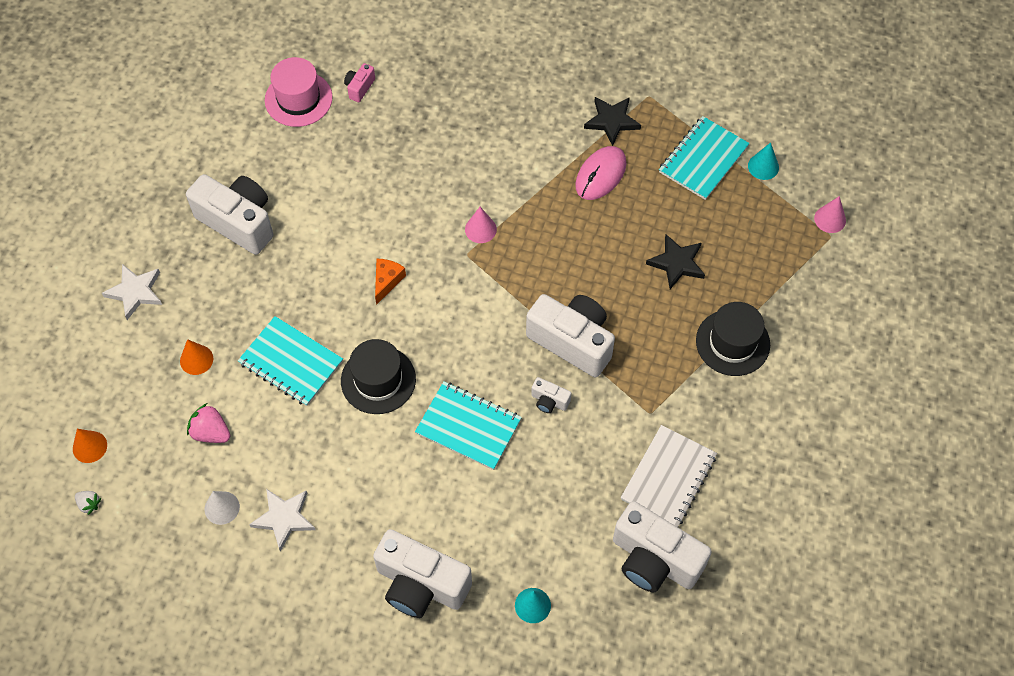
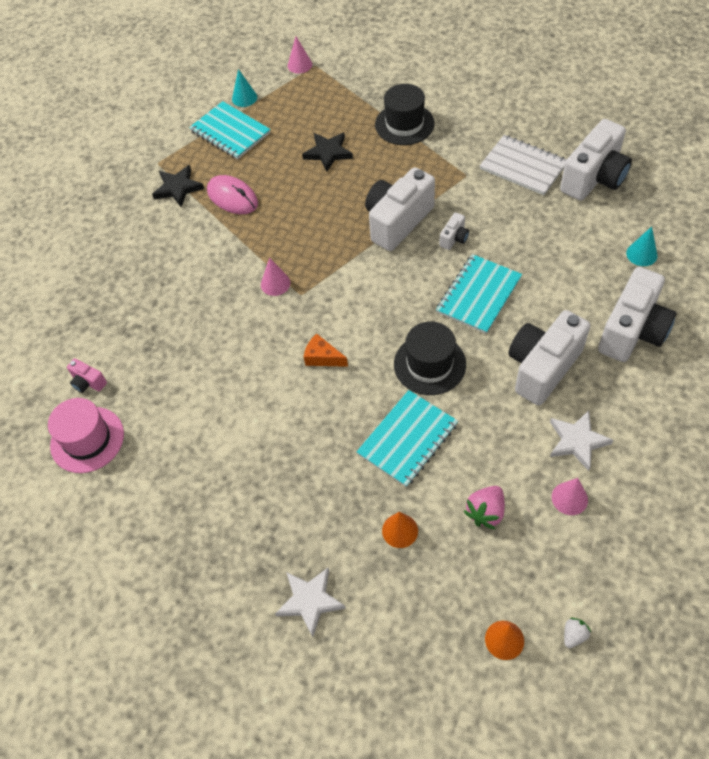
camera: 80 degrees left, 5 degrees down
(222, 508) = (569, 498): white cone -> pink cone
(238, 222) = (234, 494): white camera -> white camera (542, 367)

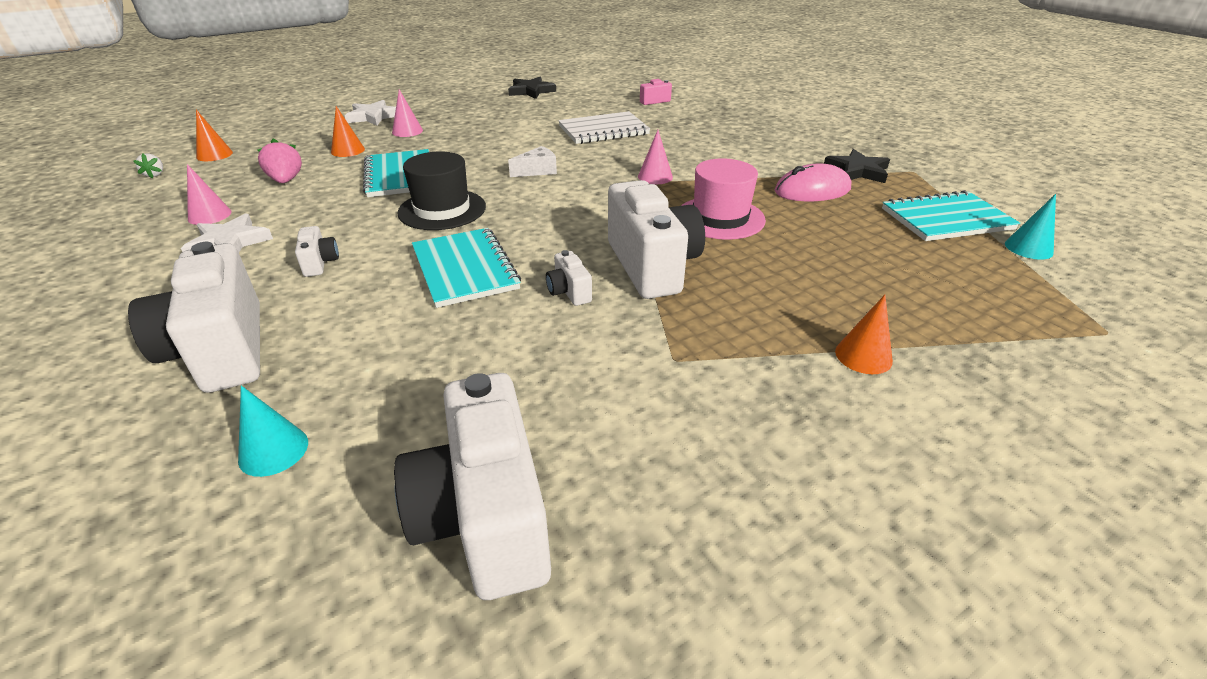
camera: 120 degrees right, 20 degrees down
(87, 439) = (605, 93): pink hat -> pink hat (720, 218)
(299, 65) = (1115, 318): pink cone -> pink cone (407, 131)
(322, 357) = (537, 171): orange cheese -> white cheese
(328, 153) = (844, 267): black star -> black star (531, 91)
(404, 124) = (863, 356): black hat -> orange cone
(523, 167) = (624, 434): white notebook -> white notebook (603, 130)
(542, 367) = (320, 263): white camera -> white camera, size x0.44

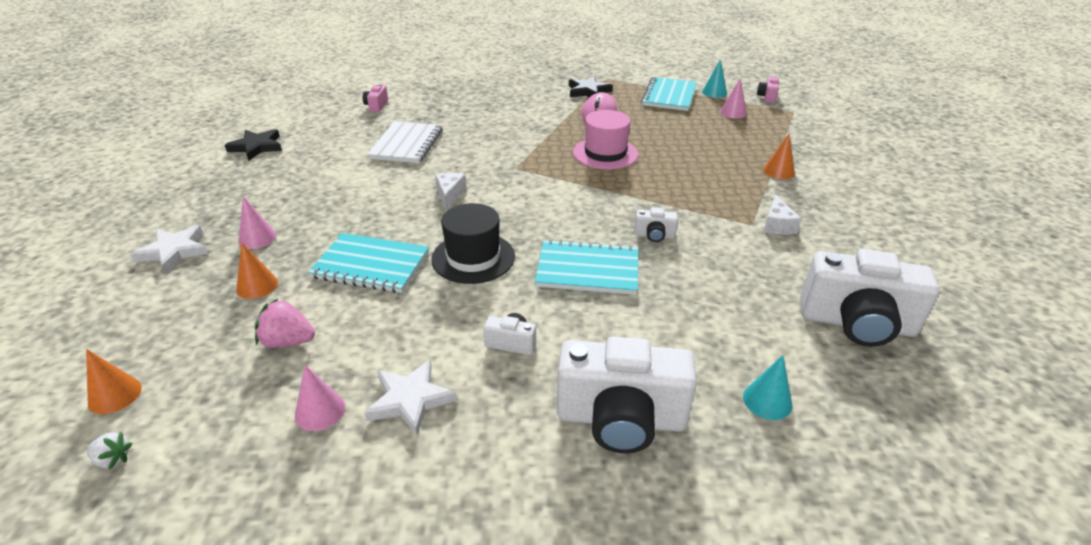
camera: 60 degrees left, 0 degrees up
(652, 266) = (646, 196): white camera -> none
(655, 177) = (519, 153): pink cone -> pink cone (733, 112)
(695, 384) = (777, 225): none -> white cheese
(1110, 296) = (767, 97): none -> pink camera

